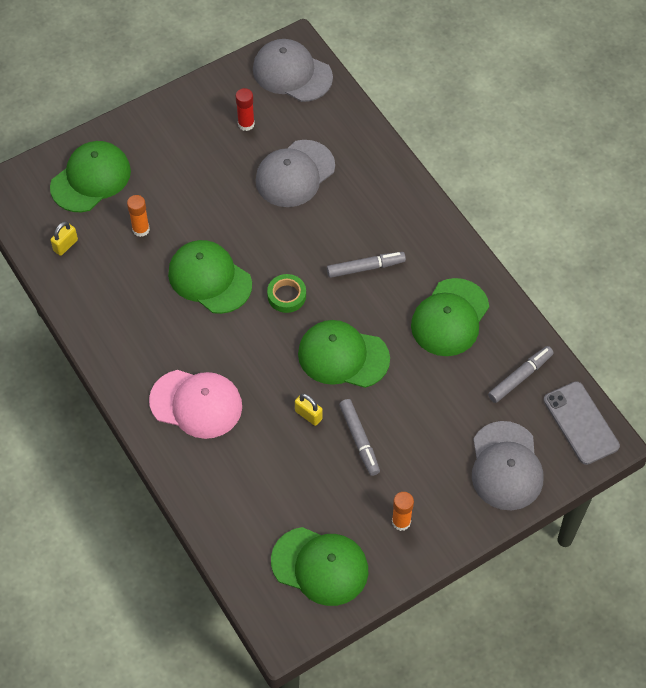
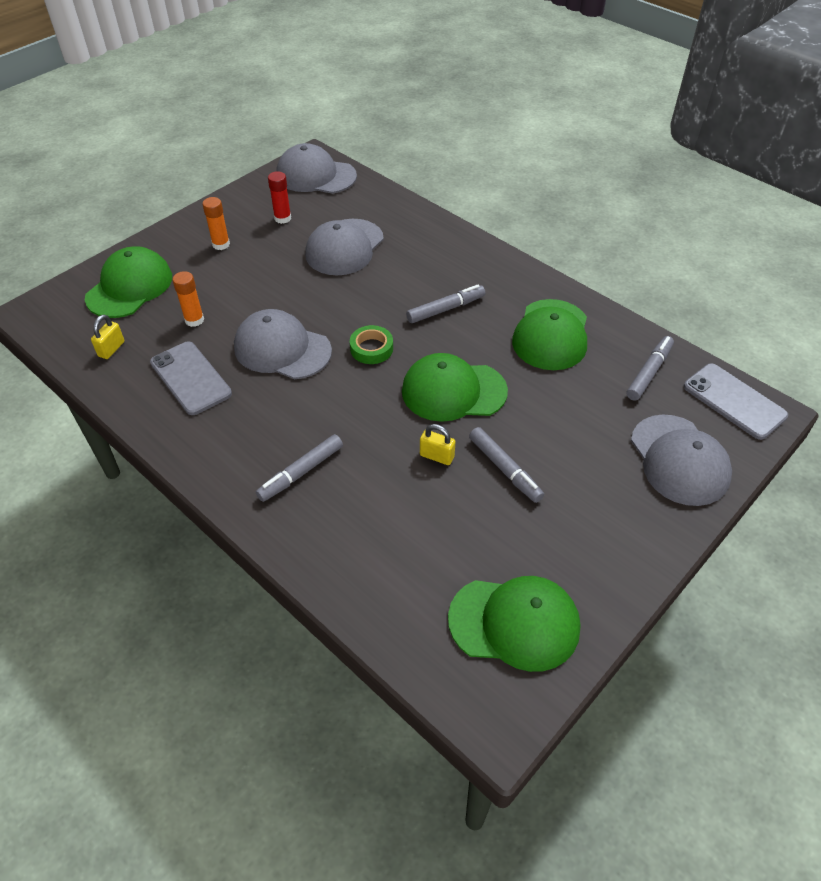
camera: 15 degrees left, 10 degrees down
(126, 291) = (190, 378): none -> grey phone
(196, 404) = (301, 472): pink cap -> grey marker
(209, 278) = (282, 349): green cap -> grey cap
(401, 522) = (590, 546): orange glue stick -> orange glue stick (221, 244)

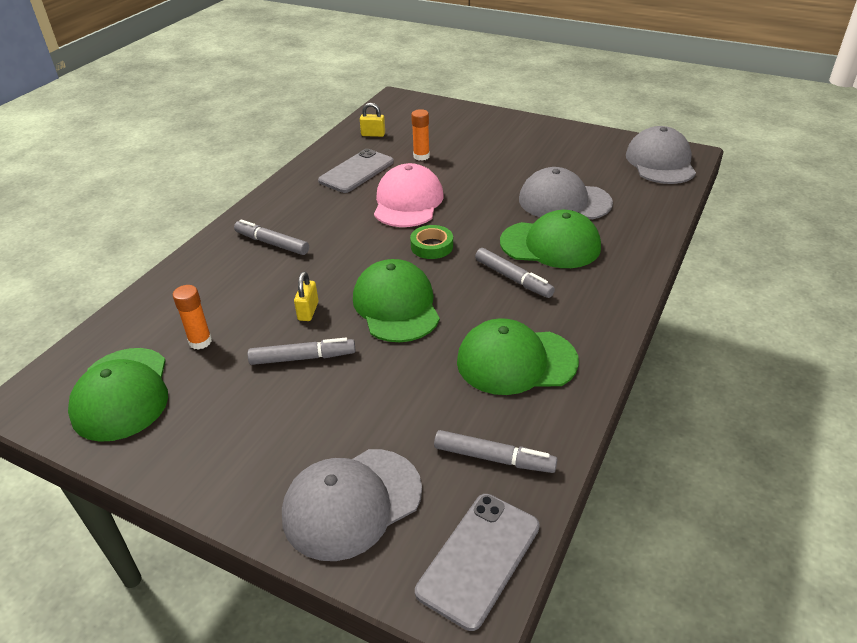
camera: 75 degrees right, 10 degrees down
(129, 287) = (443, 122): green cap -> green cap (550, 245)
(221, 244) = (520, 143): orange glue stick -> orange glue stick (200, 341)
(282, 218) = (580, 161): red glue stick -> none
(282, 349) = (408, 202): grey cap -> pink cap
(505, 469) = (303, 358): grey marker -> grey marker turned 135 degrees counterclockwise

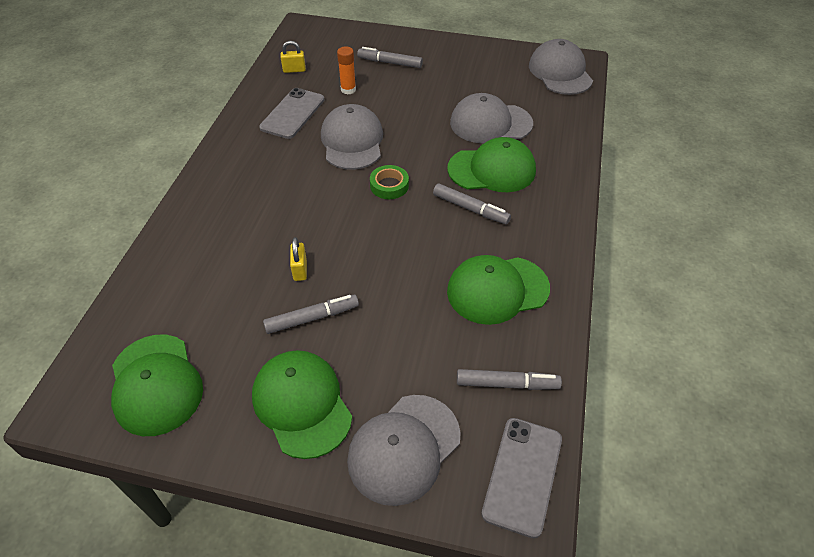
camera: 15 degrees left, 10 degrees up
(200, 341) = (210, 317): orange glue stick -> none
(272, 243) = (239, 203): grey marker -> grey marker (390, 63)
(396, 305) = (378, 251): green cap -> green cap (302, 404)
(408, 202) = (352, 141): pink cap -> grey cap

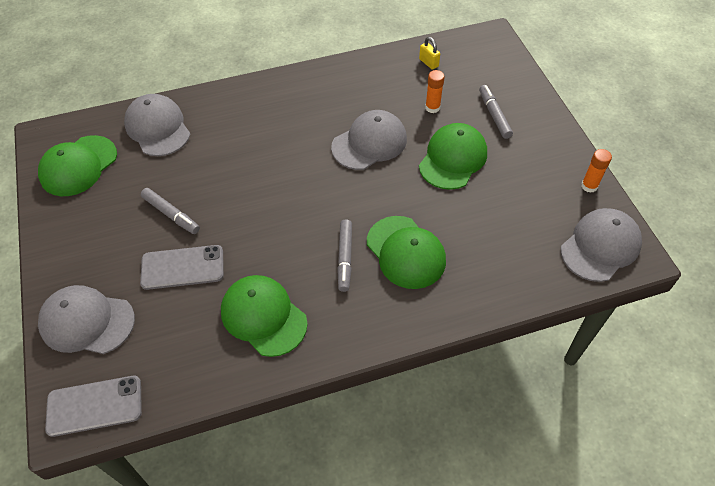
camera: 60 degrees right, 5 degrees up
(292, 113) = (374, 91): grey phone -> grey phone (182, 267)
(300, 270) = (211, 184): yellow padlock -> none
(302, 404) = (97, 247): green cap -> green cap (453, 159)
(389, 185) = (334, 192): green tape -> none
(490, 123) = (469, 224): grey cap -> grey cap (158, 128)
(502, 52) = (589, 186): none -> orange glue stick
(507, 384) = (171, 362): grey marker -> none

